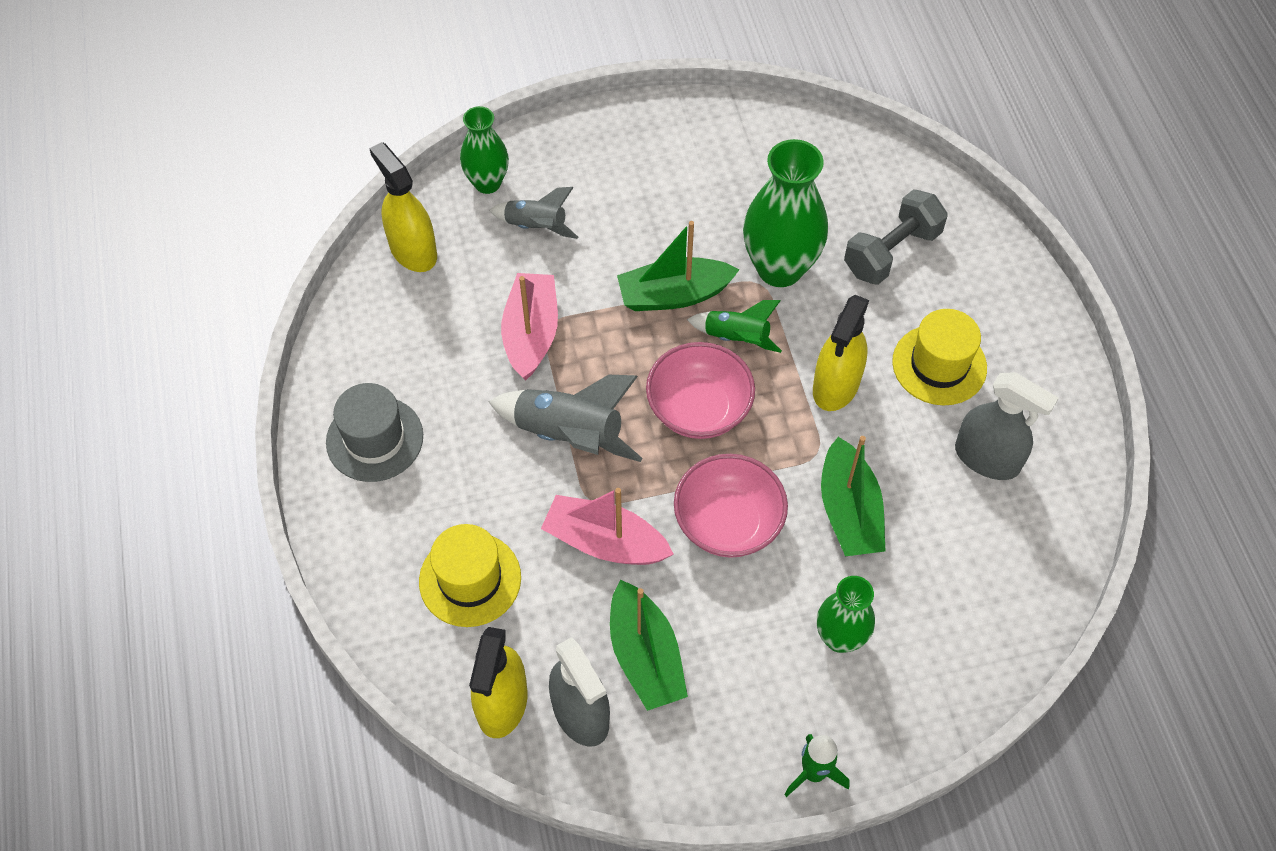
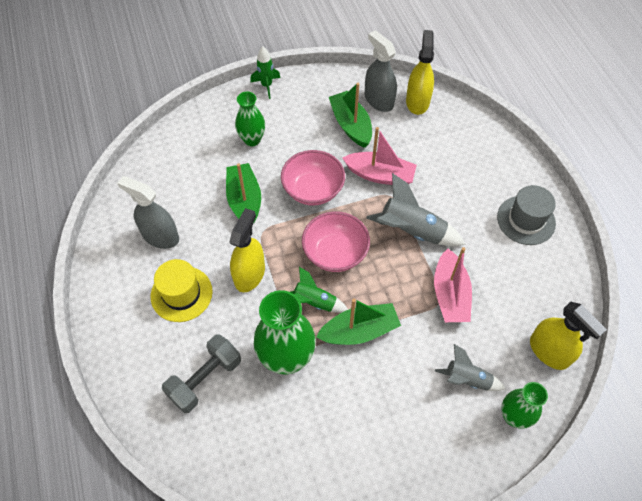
camera: 175 degrees right, 0 degrees up
(470, 579) = (448, 152): yellow hat -> none

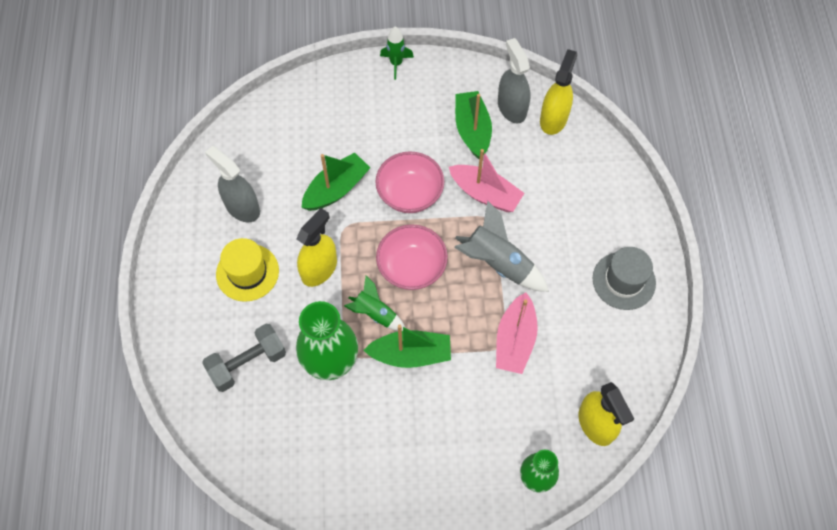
camera: 15 degrees right, 5 degrees up
(244, 200) = (336, 189): green boat -> green boat turned 45 degrees clockwise
(252, 140) = (363, 123): green vase -> none
(467, 379) = (502, 430): grey rocket -> none

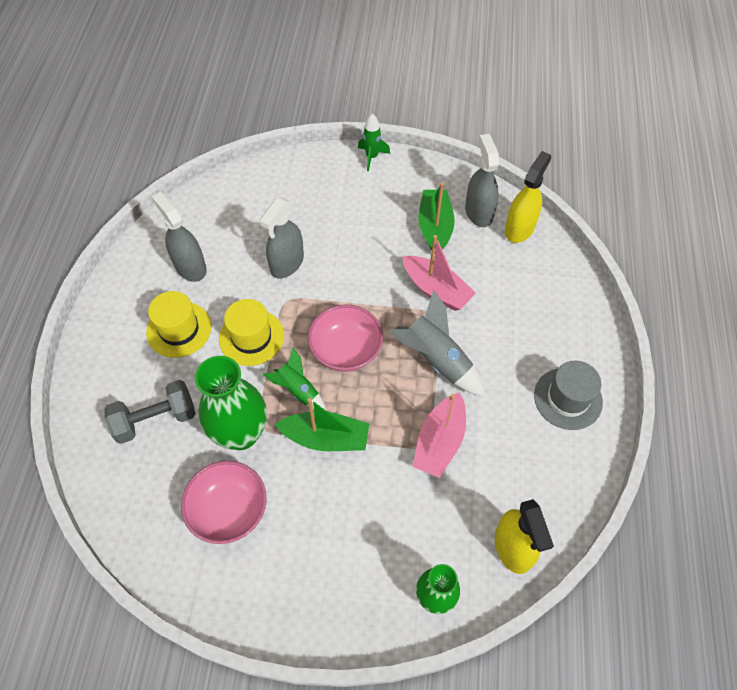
camera: 10 degrees right, 5 degrees down
(319, 269) = (251, 337): yellow spray bottle -> yellow hat
(336, 189) = (287, 263): green boat -> grey spray bottle
(410, 194) = (359, 278): pink bowl -> pink bowl (229, 510)

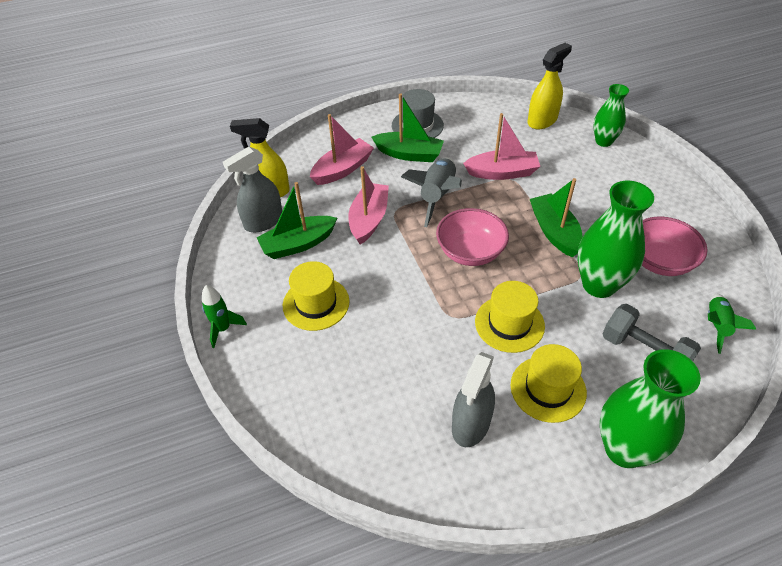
camera: 115 degrees left, 10 degrees down
(101, 348) = (625, 449): none -> green vase
(287, 263) = (409, 337): grey spray bottle -> none
(298, 390) = (531, 266): green rocket -> green rocket (716, 326)
(360, 217) = (316, 303): none -> yellow hat
(518, 366) = (409, 154): none -> green boat
(522, 297) = (343, 169): none -> pink boat

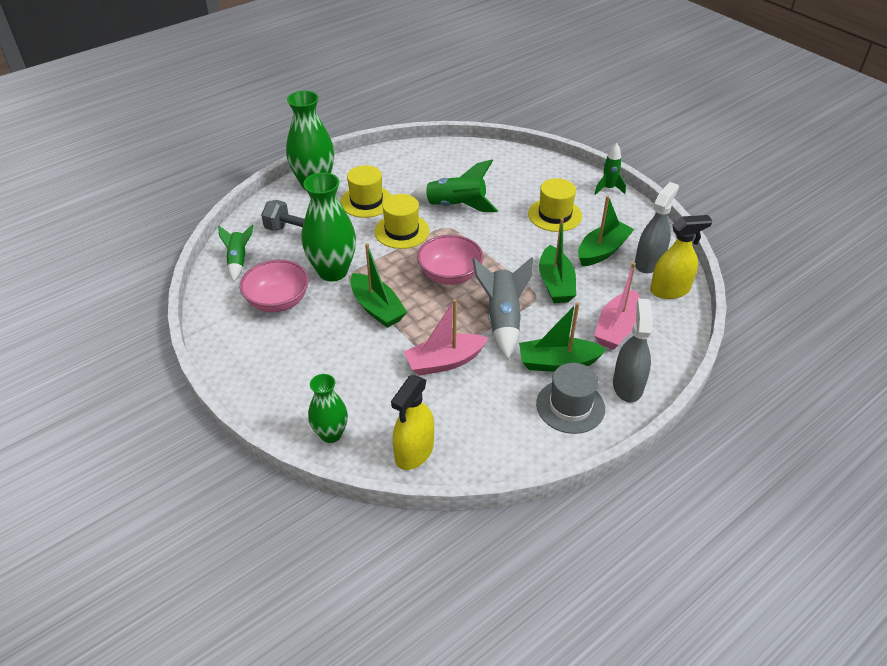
camera: 160 degrees right, 5 degrees down
(369, 219) = (555, 284): pink boat -> green boat
(429, 348) = (456, 206): none -> green rocket
(471, 424) = (413, 176): grey spray bottle -> grey spray bottle (627, 385)

